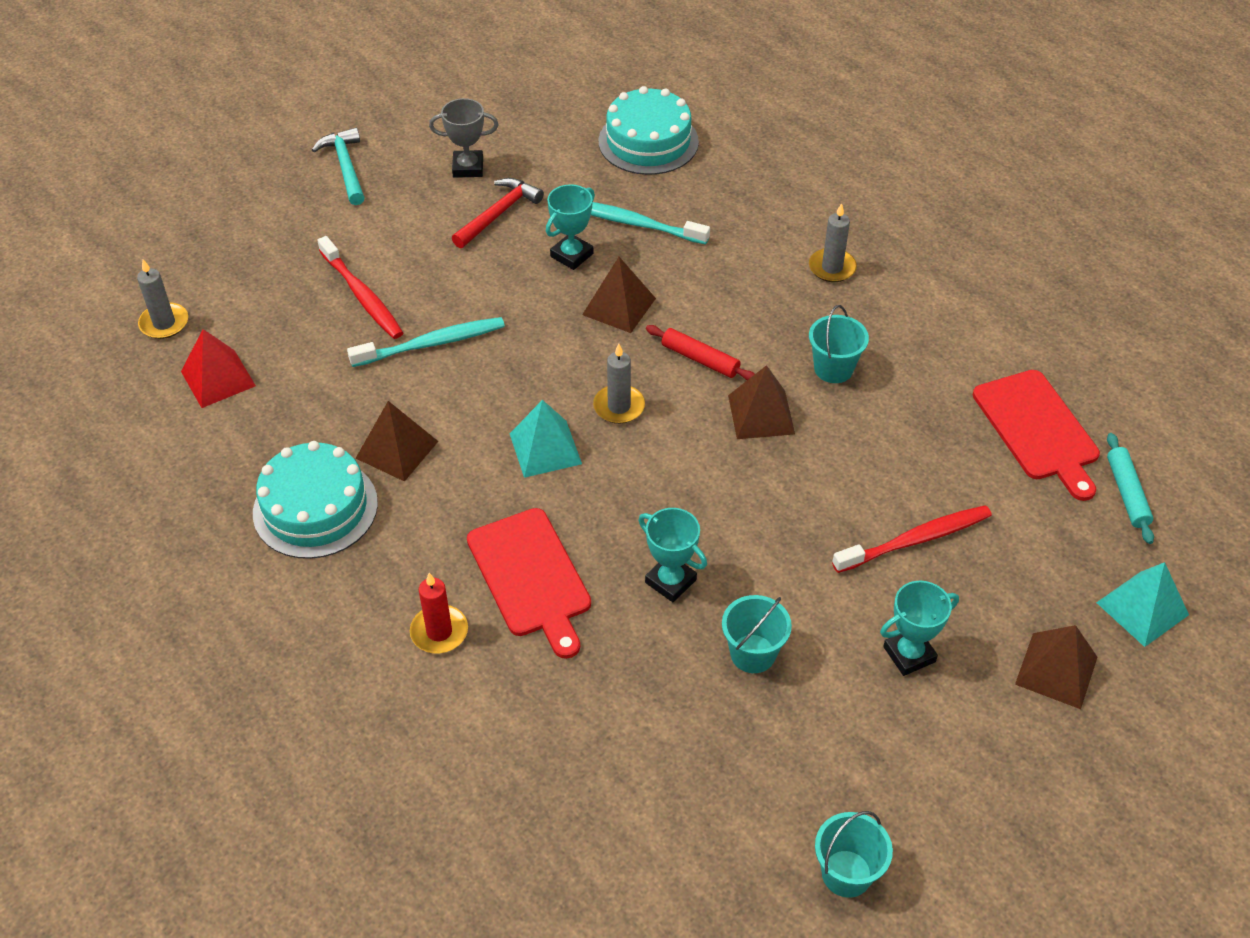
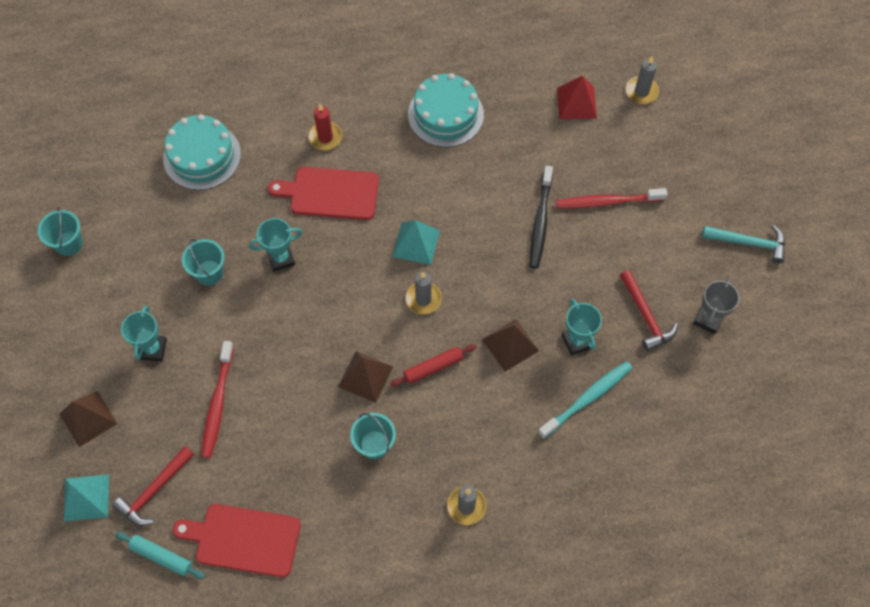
camera: 120 degrees right, 15 degrees up
(397, 449) = (464, 169): brown pyramid -> none
(431, 344) = (540, 222): turquoise toothbrush -> black toothbrush
(648, 141) = (676, 459): turquoise cake -> turquoise cake (202, 156)
(1069, 543) = (154, 490): none -> red hammer

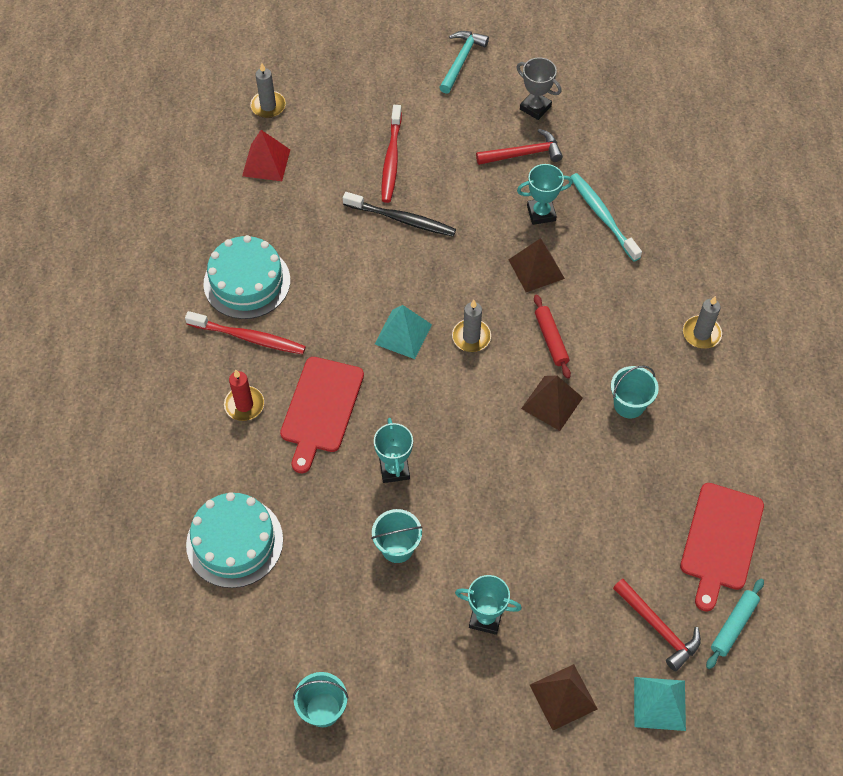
camera: 80 degrees left, 5 degrees down
(217, 403) = (563, 553): red toothbrush -> red toothbrush (249, 337)

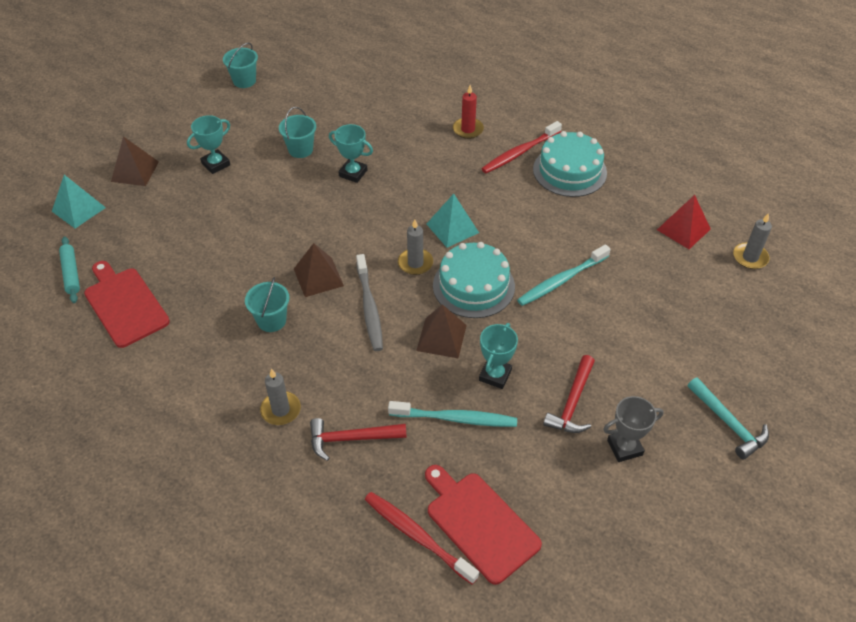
camera: 125 degrees right, 10 degrees down
(234, 542) = (377, 89): turquoise cake -> turquoise cake (473, 286)
(321, 409) = (431, 161): red cutting board -> red cutting board (479, 523)
(391, 159) = (632, 306): red toothbrush -> red toothbrush (417, 536)
(402, 219) = (561, 280): black toothbrush -> turquoise toothbrush
(551, 339) = (369, 308): red rolling pin -> grey toothbrush
(658, 628) = (116, 236): red hammer -> red hammer (351, 439)

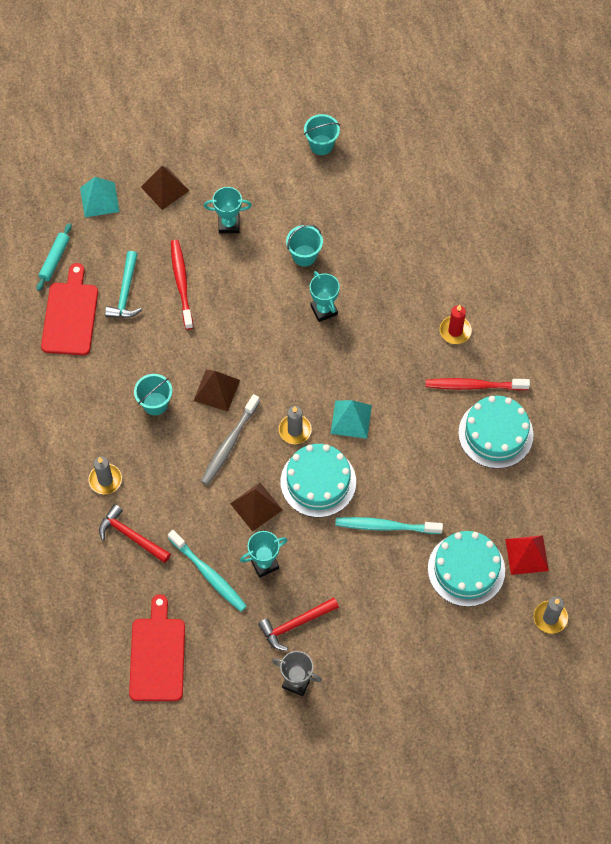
camera: 40 degrees right, 15 degrees up
(417, 536) = (114, 633): red toothbrush -> red toothbrush (181, 283)
(654, 268) = (466, 569): none -> turquoise cake
(728, 423) = (384, 722): turquoise hammer -> turquoise hammer (125, 292)

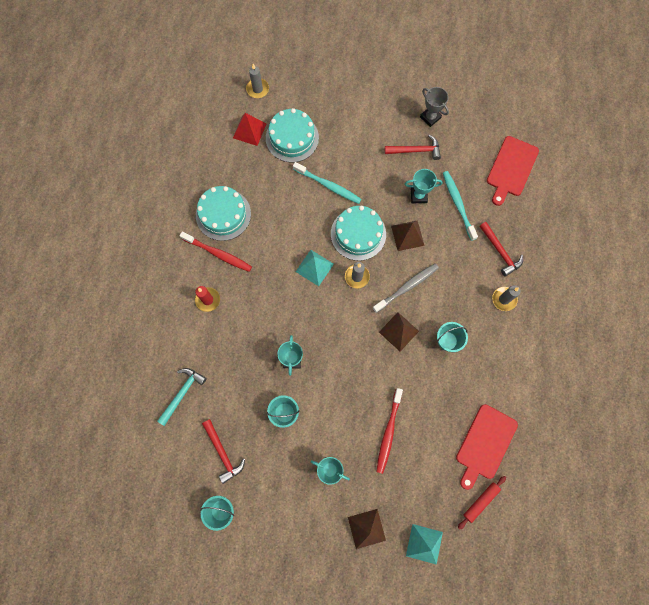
camera: 155 degrees left, 10 degrees up
(54, 259) = (480, 502): turquoise rolling pin -> red rolling pin
(125, 292) = (435, 444): turquoise hammer -> turquoise hammer (182, 393)
(349, 193) = (223, 453): none -> red hammer

